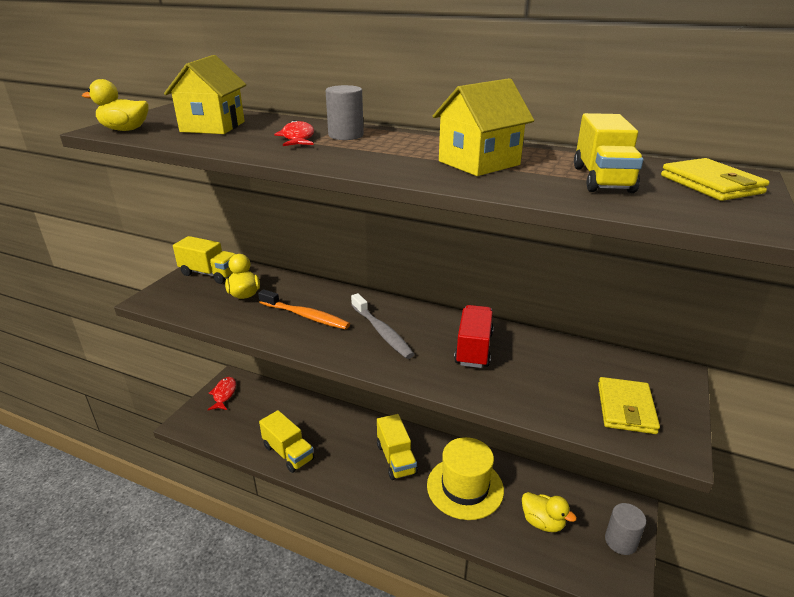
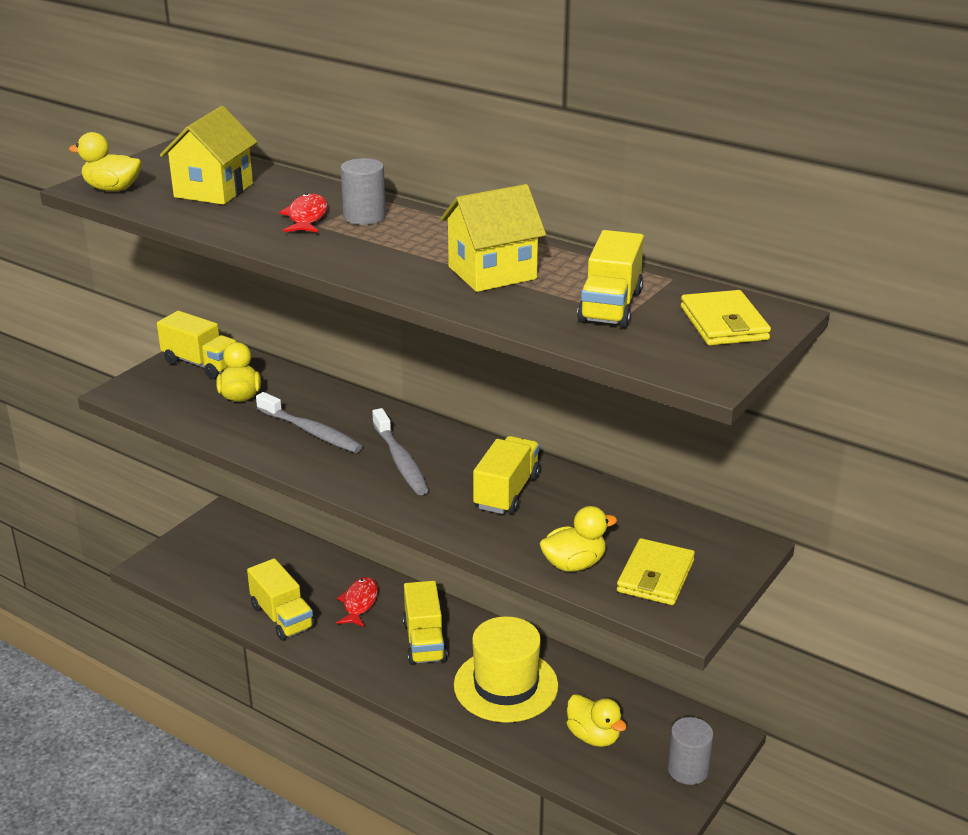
camera: 10 degrees right, 0 degrees up
(224, 394) = (209, 534): red fish -> red fish (359, 603)
(305, 316) = (311, 431): orange toothbrush -> grey toothbrush
(473, 349) = (507, 492): red truck -> yellow truck
(556, 405) = (574, 564): none -> yellow duck

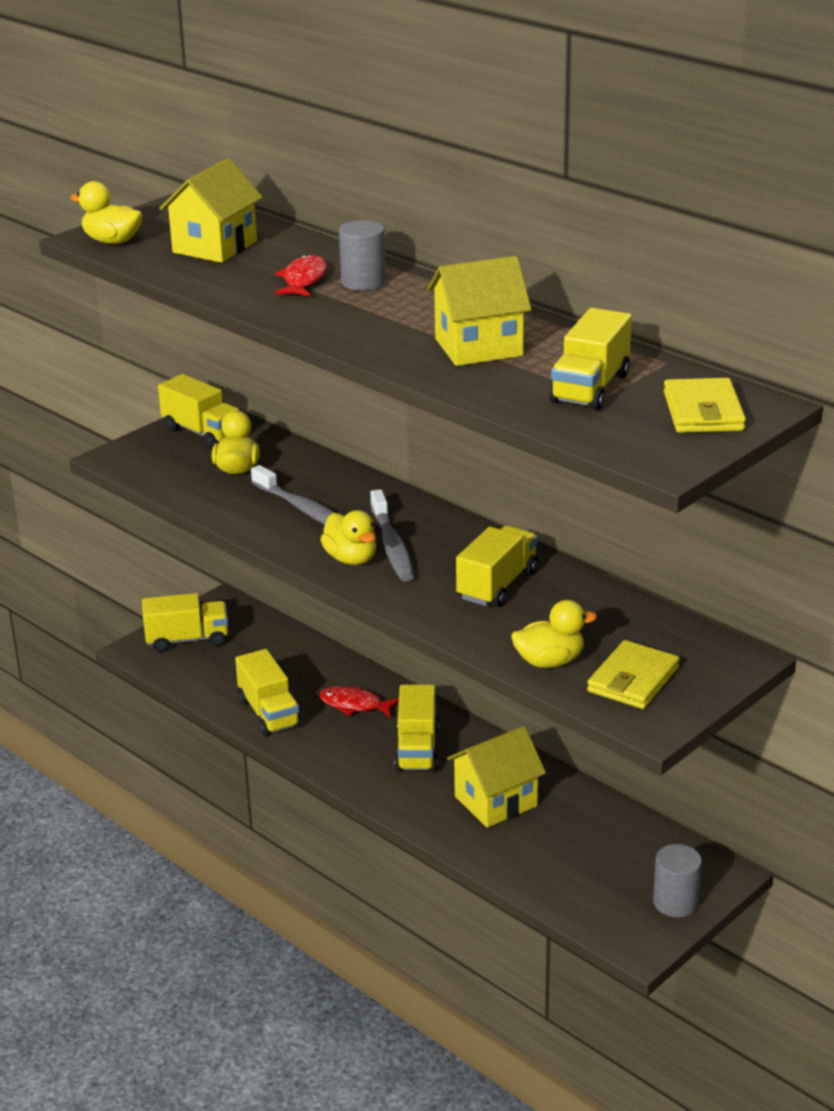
camera: 10 degrees right, 0 degrees up
(195, 552) = (187, 639): none -> yellow truck
(359, 603) = (354, 705): red fish -> red fish turned 90 degrees counterclockwise
(505, 685) = (496, 801): yellow hat -> yellow house
(593, 736) = (580, 860): yellow duck -> yellow duck (351, 559)

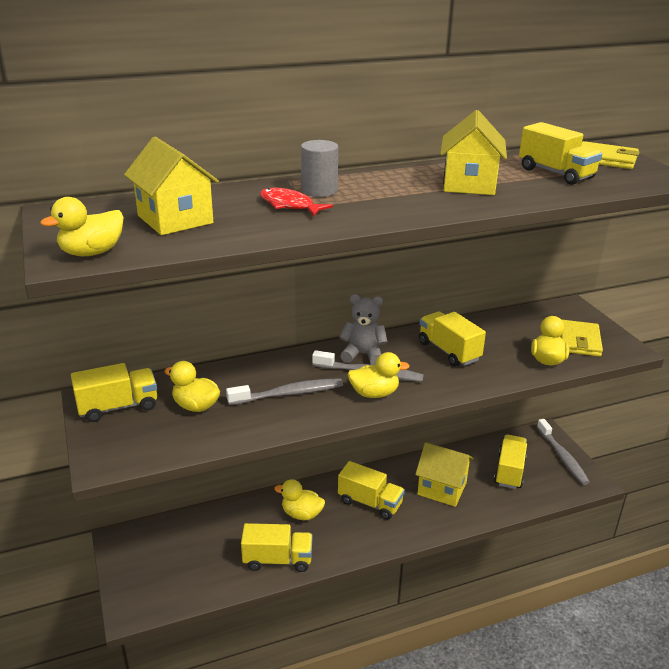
camera: 65 degrees left, 0 degrees up
(187, 639) = (146, 575): yellow truck -> yellow truck (509, 471)
(354, 705) = (301, 514): red fish -> yellow duck
(430, 531) = (363, 354): none -> grey teddy bear
(496, 801) = (442, 488): yellow house -> yellow house turned 60 degrees counterclockwise
(633, 680) = (579, 341): yellow wallet -> yellow wallet turned 45 degrees clockwise
(675, 902) = (562, 457): grey cylinder -> grey toothbrush

